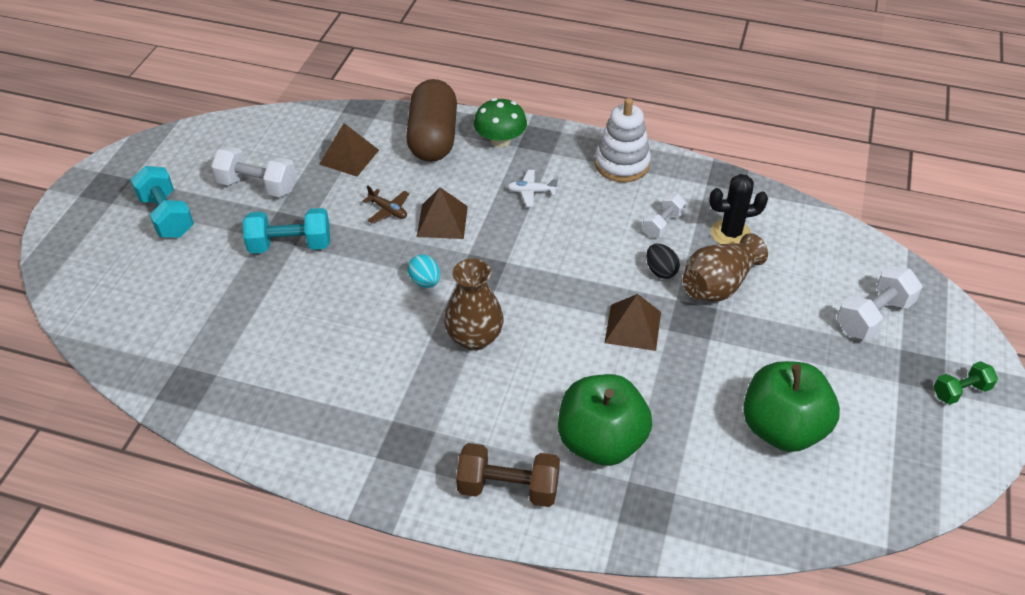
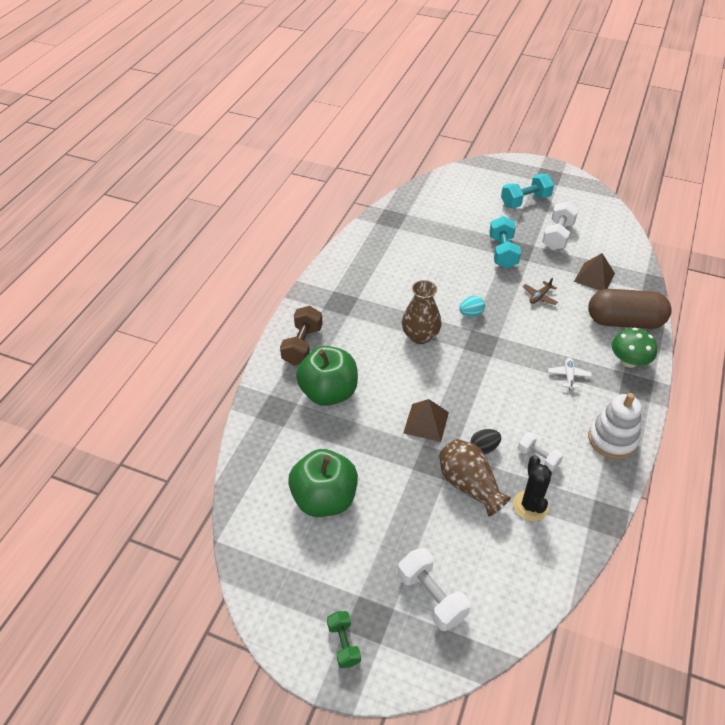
camera: 95 degrees right, 0 degrees up
(442, 221) = (531, 324): brown pyramid -> none

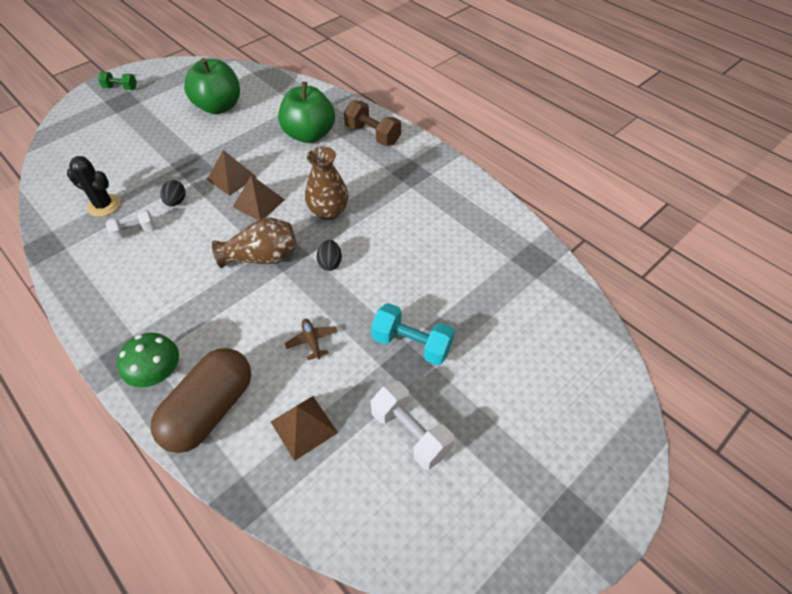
camera: 115 degrees right, 5 degrees up
(431, 597) = (104, 130): white dumbbell -> none
(442, 386) = (259, 203): none -> brown pyramid
(469, 485) = (155, 179): brown vase -> brown vase (262, 257)
(471, 314) = (330, 263): turquoise egg -> black egg
(525, 201) = (512, 436): turquoise dumbbell -> none
(568, 376) = (189, 303): white plane -> none
(612, 439) = (96, 295): white stacking toy -> none

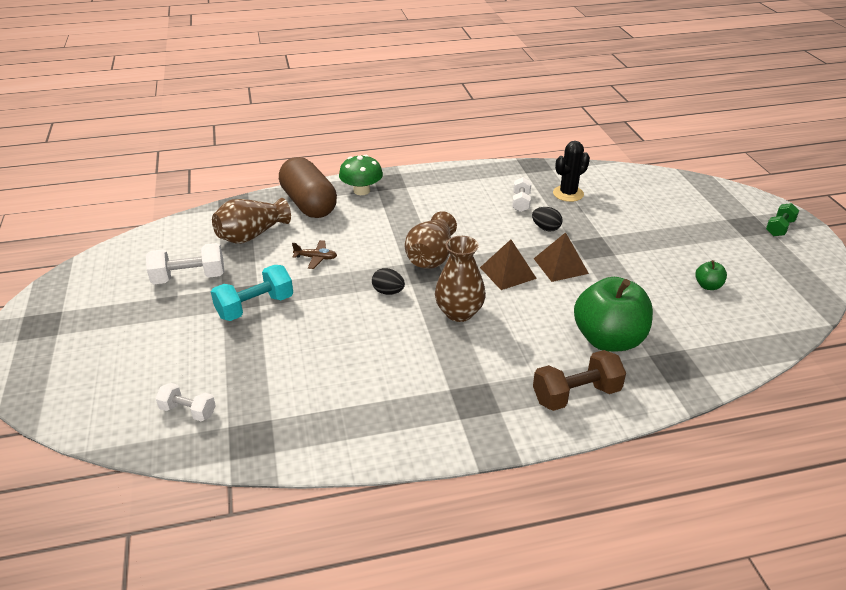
camera: 120 degrees right, 15 degrees down
(219, 107) = (708, 286): green apple -> green apple, size x0.43
(304, 427) = (251, 235): brown pyramid -> brown vase
(546, 309) = (188, 411): none -> white dumbbell

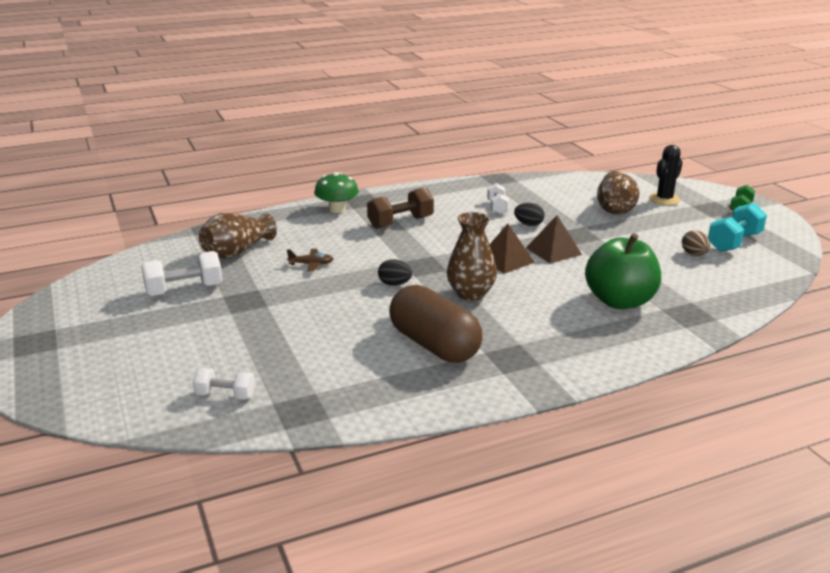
camera: 10 degrees left, 10 degrees down
(255, 307) = (263, 307): turquoise dumbbell -> turquoise dumbbell (734, 242)
(309, 204) = (287, 223): brown capsule -> brown capsule (434, 345)
(431, 257) = (426, 254): brown vase -> brown vase (615, 208)
(568, 194) = (539, 197): black cactus -> black cactus (664, 199)
(576, 395) = (606, 344): brown dumbbell -> brown dumbbell (400, 222)
(708, 286) = (694, 254): green apple -> brown egg

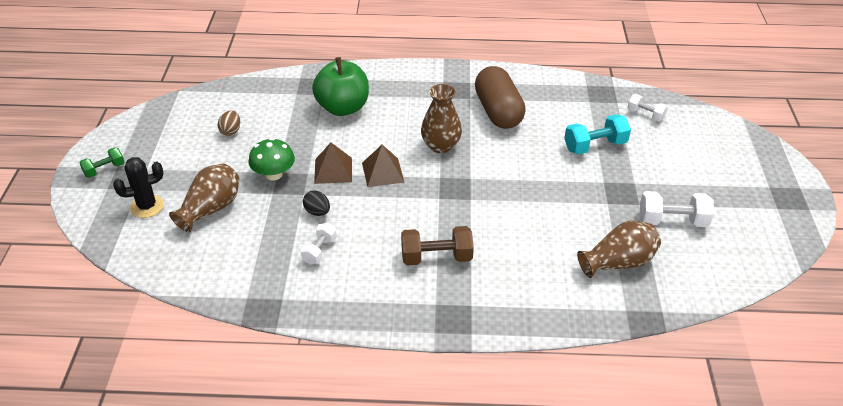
camera: 155 degrees left, 15 degrees up
(311, 264) = (552, 220): brown plane -> none
(337, 209) = (490, 308): green mushroom -> green mushroom (273, 174)
(394, 284) = (492, 173): black egg -> none
(734, 242) = (181, 133): turquoise dumbbell -> turquoise dumbbell (595, 146)

